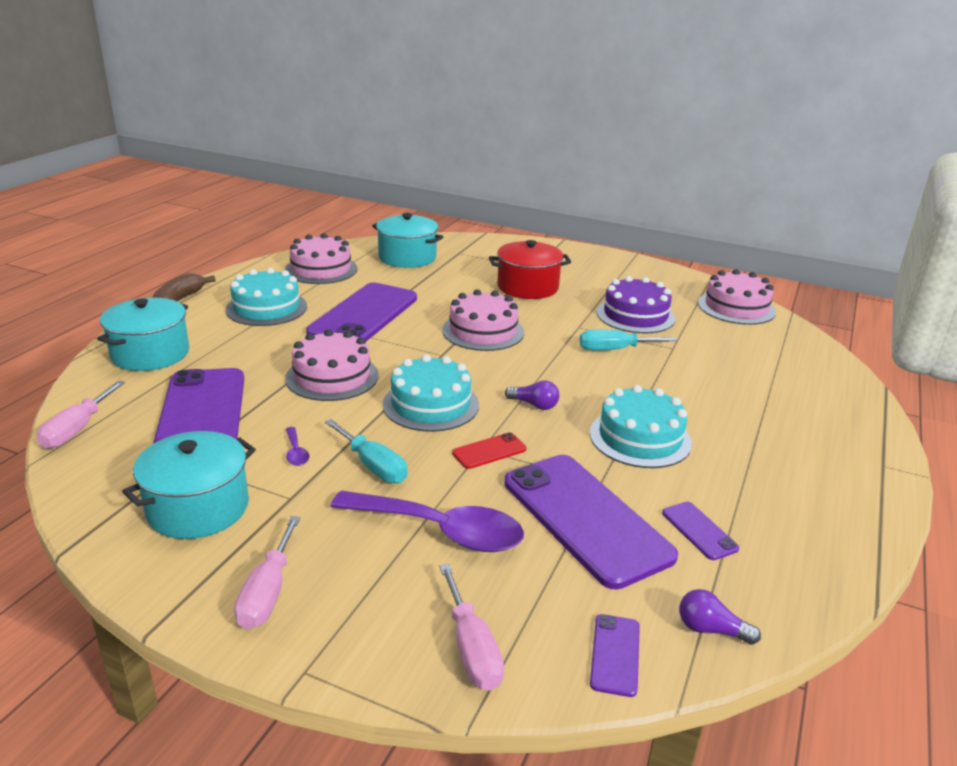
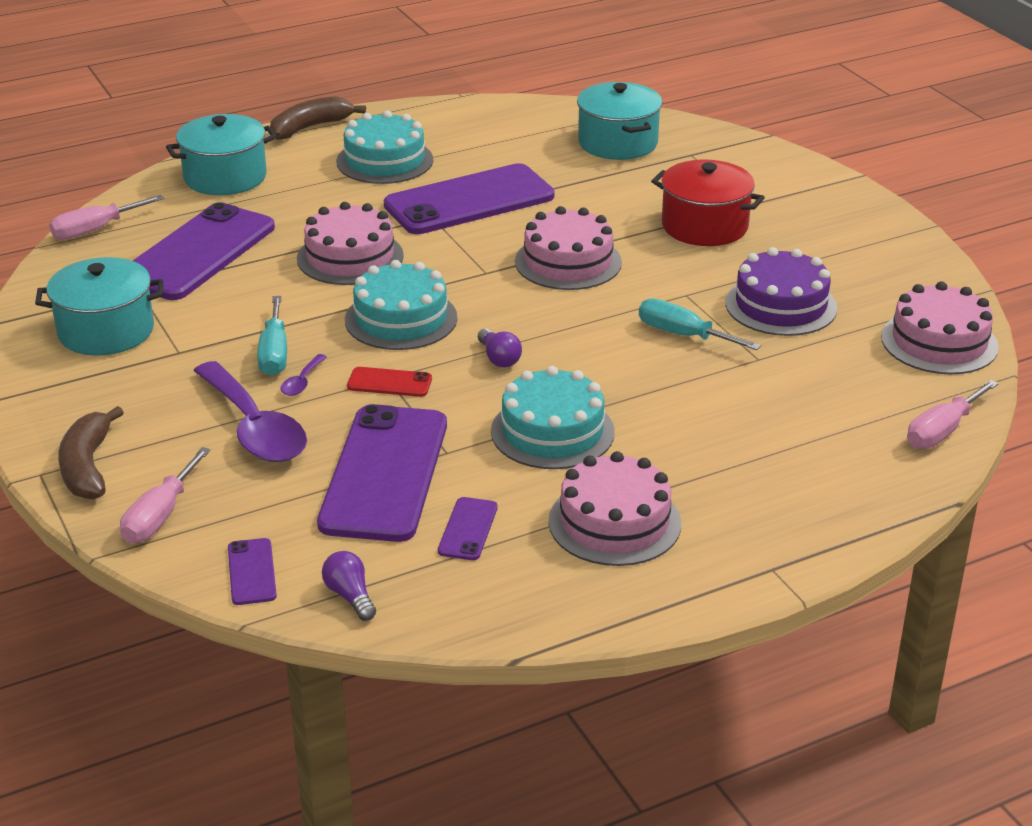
camera: 40 degrees right, 5 degrees up
(268, 592) = (79, 413): pink screwdriver -> pink screwdriver (942, 431)
(296, 452) = (229, 316): purple spoon -> purple spoon (302, 382)
(321, 269) = (499, 130): pink cake -> pink cake (614, 522)
(343, 639) = (87, 467): none -> brown banana
(615, 654) = (251, 572): purple phone -> purple phone turned 60 degrees counterclockwise

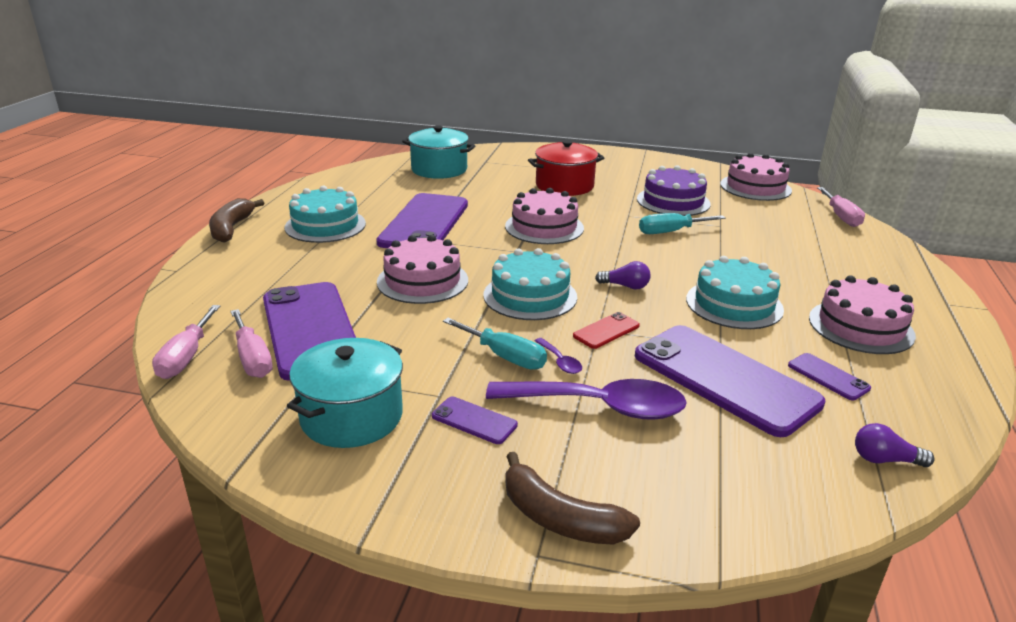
camera: 50 degrees left, 5 degrees down
(160, 516) = (685, 508): pink screwdriver -> pink screwdriver (252, 358)
(225, 177) = (228, 278): turquoise pot -> none
(251, 572) = (815, 494): purple phone -> purple phone (474, 420)

